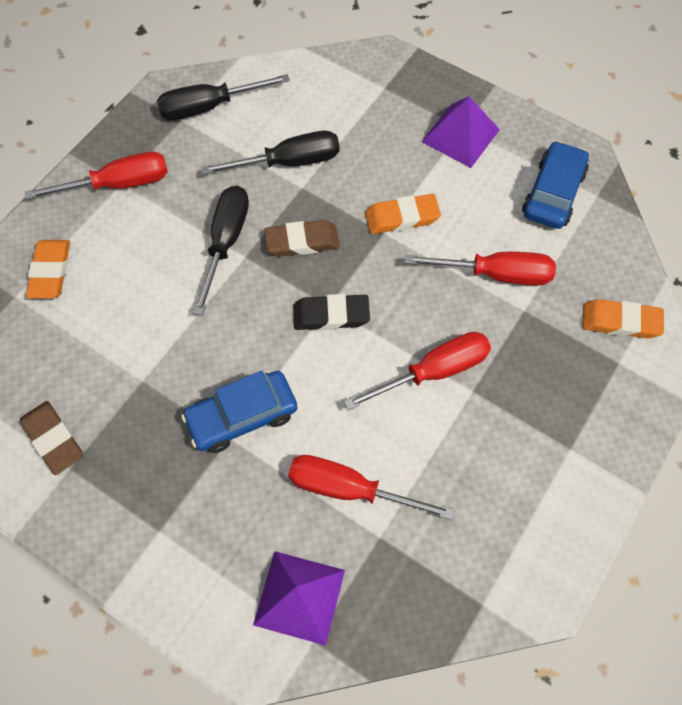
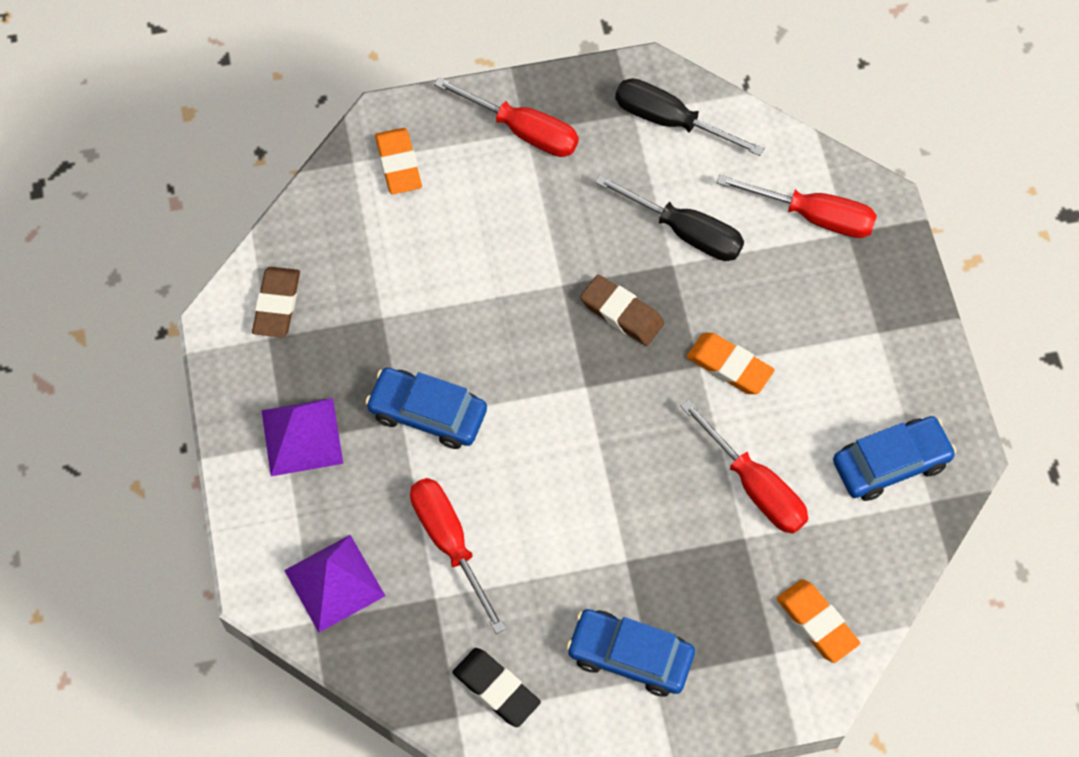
camera: 45 degrees right, 0 degrees up
(50, 272) = (398, 164): orange eraser -> orange eraser turned 60 degrees counterclockwise
(226, 242) = (559, 259): black screwdriver -> none
(331, 315) = (579, 396): black eraser -> black eraser (496, 689)
(433, 371) = (612, 516): red screwdriver -> red screwdriver (814, 216)
(460, 135) = (867, 338): purple pyramid -> purple pyramid (301, 436)
(543, 450) = (630, 656): none -> blue car

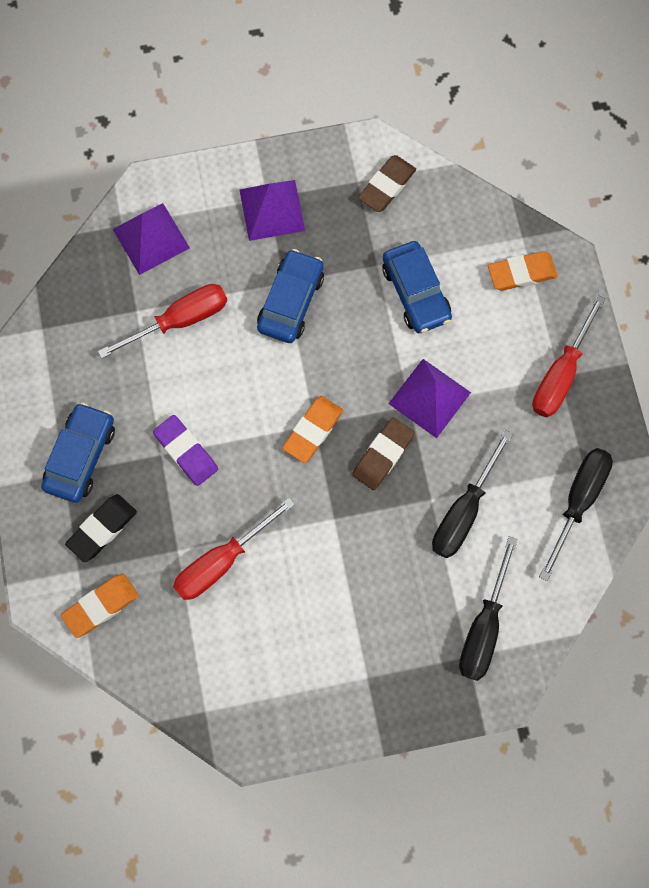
camera: 90 degrees right, 10 degrees up
(277, 305) = (386, 186): brown eraser -> brown eraser turned 60 degrees counterclockwise
(496, 689) = (61, 356): black eraser -> black eraser (102, 529)
(551, 263) = (429, 397): none -> purple pyramid
(622, 531) = (186, 451): none -> purple eraser
(729, 366) = (333, 544): orange eraser -> orange eraser (313, 430)
(814, 216) = (483, 626): red screwdriver -> black screwdriver
(890, 463) = (241, 679): blue car -> blue car (415, 292)

